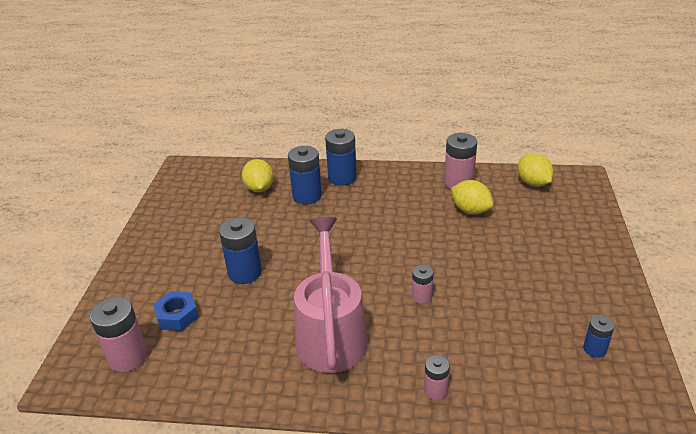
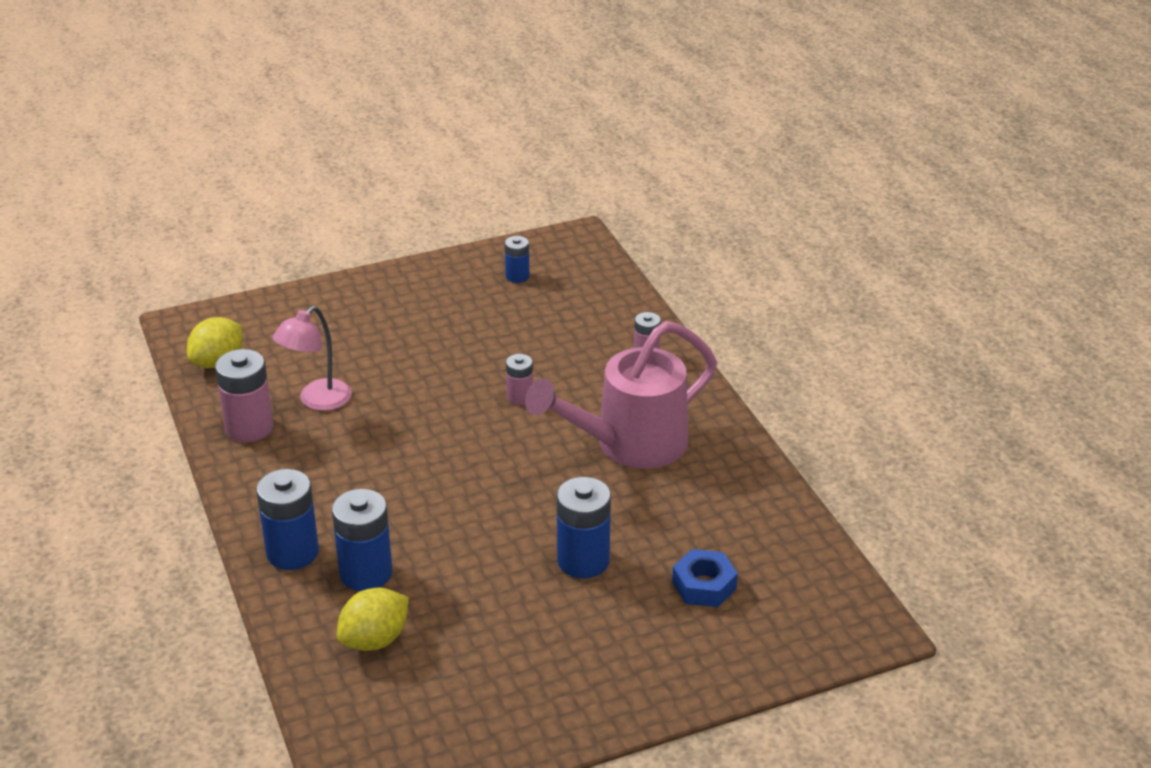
camera: 120 degrees left, 0 degrees up
(128, 357) = (796, 593): pink battery -> none
(470, 210) = (317, 401): yellow lemon -> pink lamp

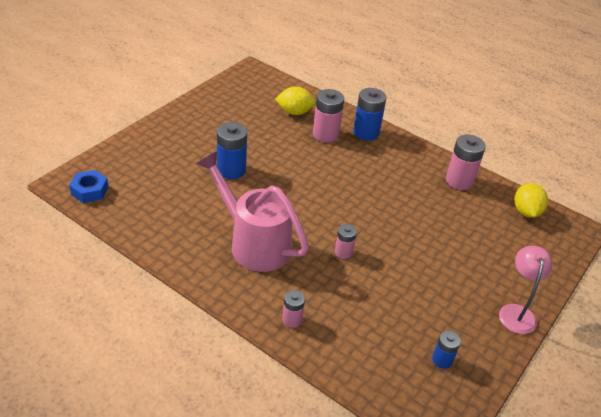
camera: 145 degrees right, 5 degrees up
(317, 401) = (447, 208): pink lamp -> pink lamp (516, 312)
(366, 573) = (325, 134): blue battery -> pink battery
(375, 640) = (294, 112): yellow lemon -> yellow lemon turned 75 degrees clockwise
(629, 445) = (254, 243): pink watering can -> pink watering can turned 75 degrees counterclockwise
(704, 585) = (162, 177): blue nut -> blue nut (89, 191)

